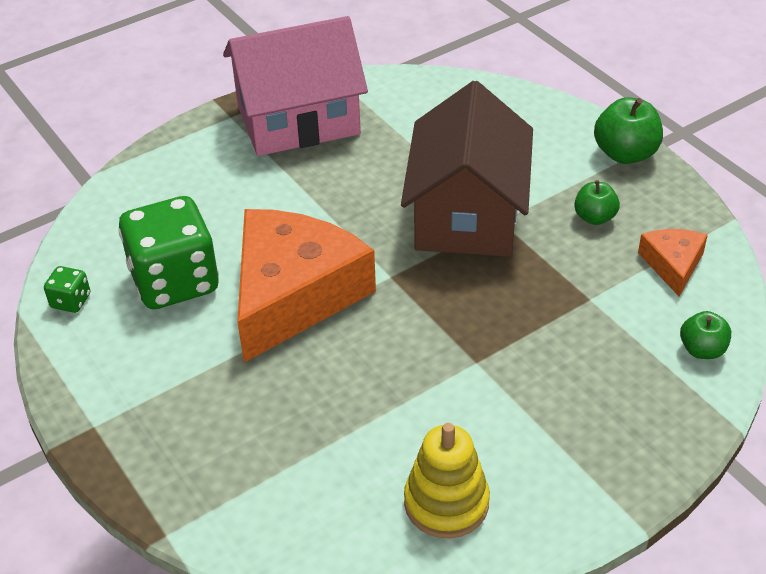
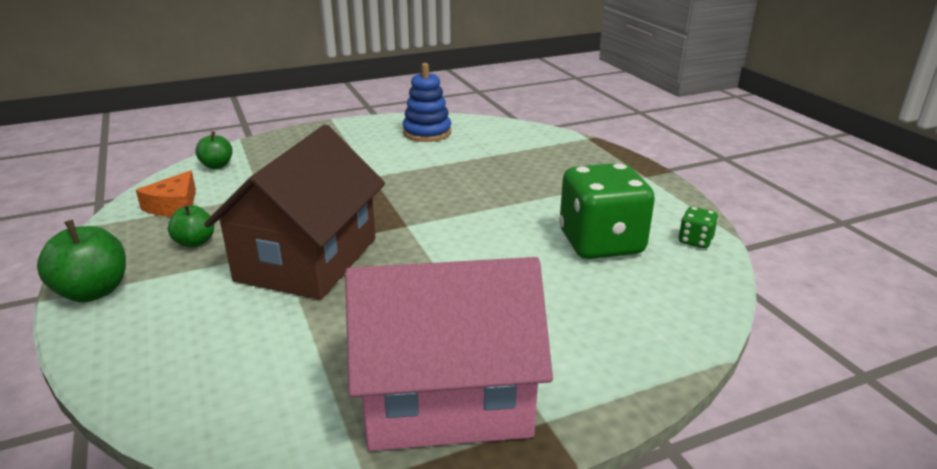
camera: 170 degrees left, 15 degrees down
(293, 294) = (494, 223): orange cheese -> none
(446, 503) = (427, 133): yellow stacking toy -> blue stacking toy

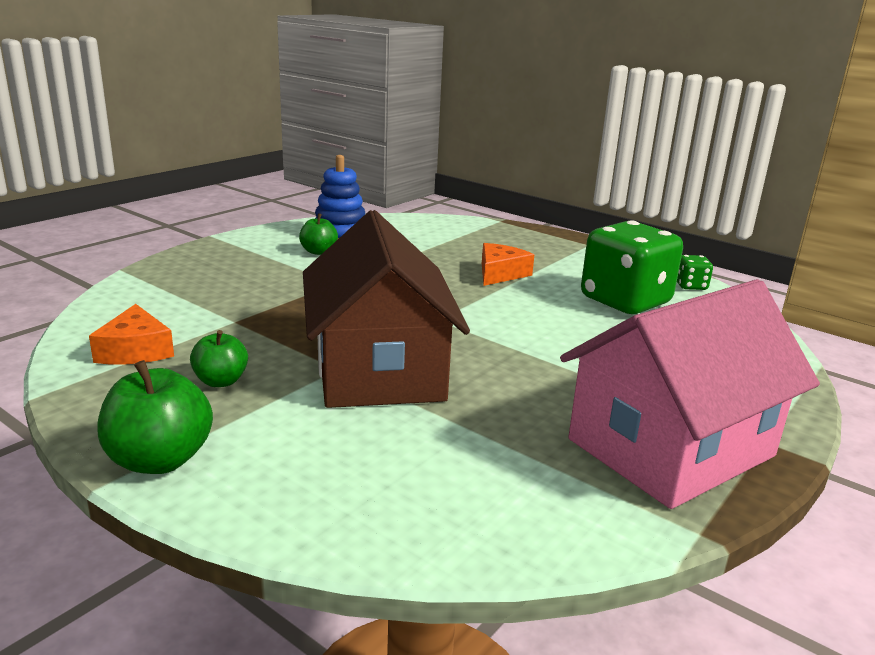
camera: 30 degrees left, 5 degrees down
(217, 165) = (131, 300): green apple -> green apple (318, 251)
(516, 192) = (500, 273): none -> orange cheese

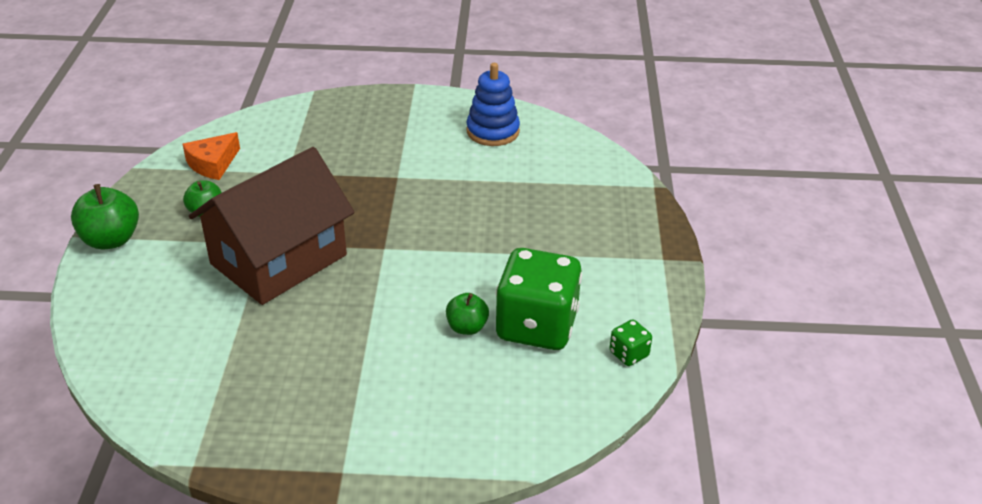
camera: 55 degrees right, 15 degrees up
(318, 251) = (444, 140): green apple -> green apple (467, 327)
(500, 273) = (513, 239): orange cheese -> none
(671, 448) = (289, 425): pink house -> none

